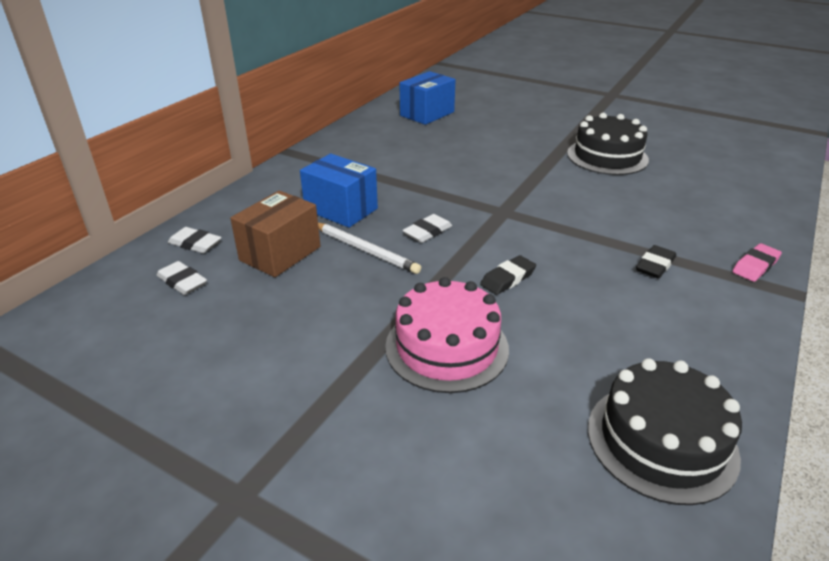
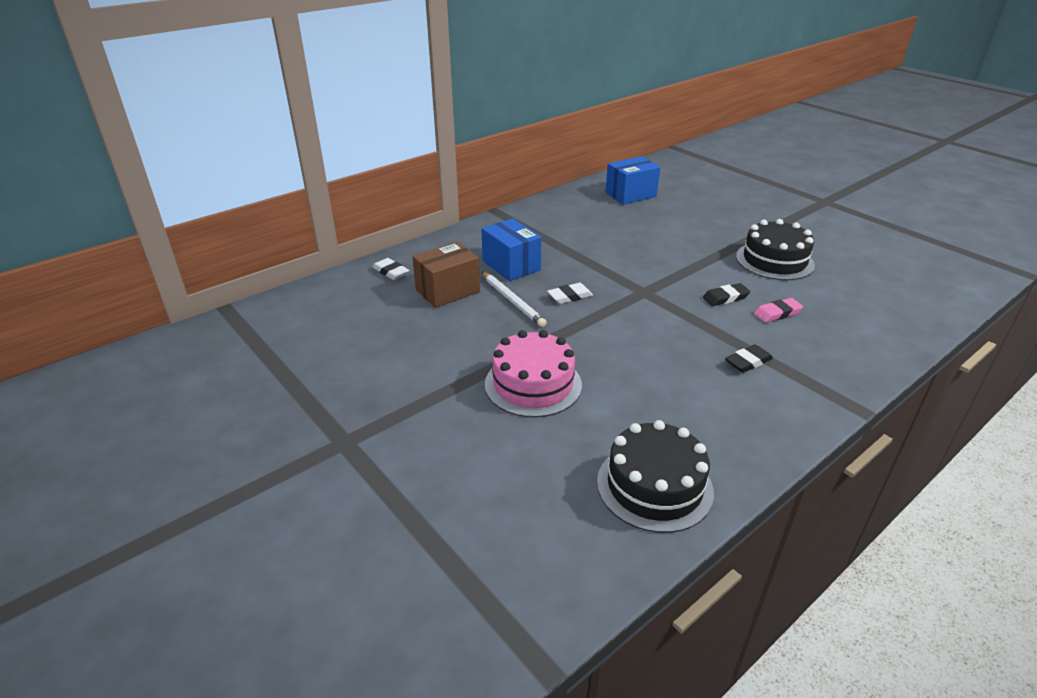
camera: 20 degrees right, 0 degrees up
(182, 282) = (370, 298): white eraser -> none
(508, 279) = (612, 346): black eraser -> black eraser (725, 298)
(755, 266) = (843, 382): pink eraser -> pink eraser (777, 313)

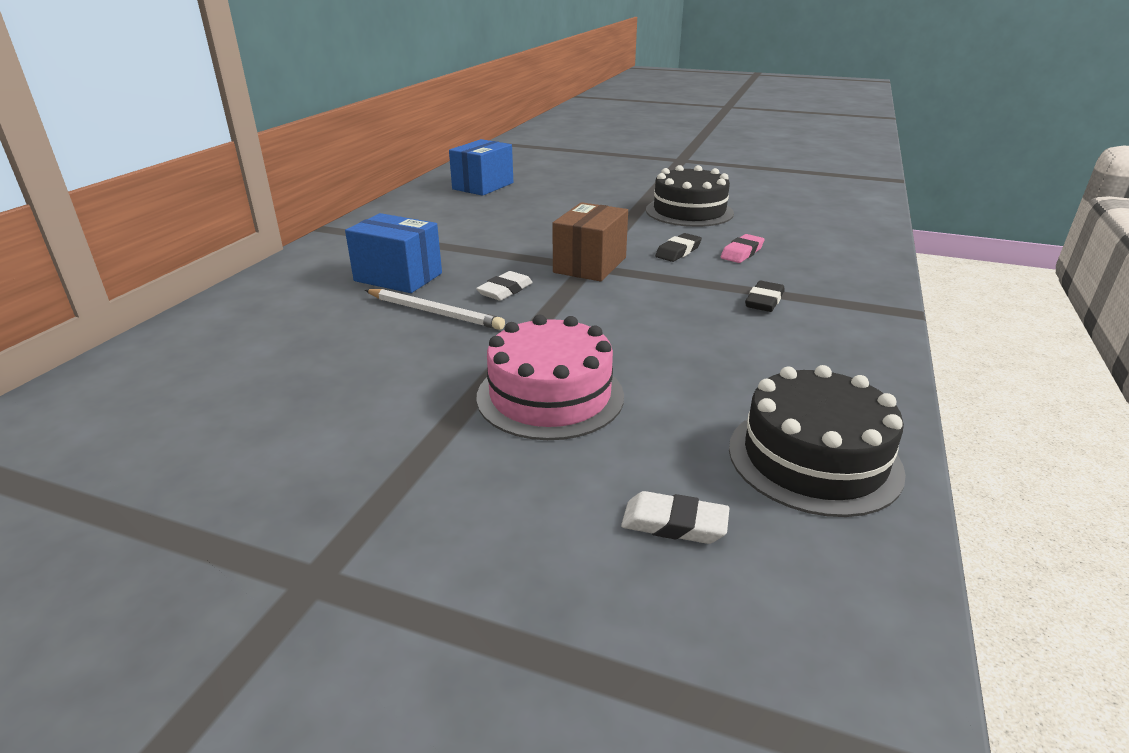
camera: 30 degrees left, 5 degrees down
(391, 272) = (219, 323): white eraser -> white eraser (674, 524)
(447, 291) = (330, 324): brown box -> brown box (590, 265)

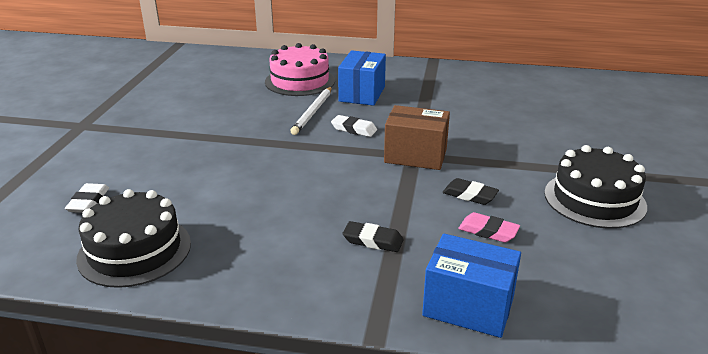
camera: 80 degrees right, 0 degrees up
(483, 186) = (574, 94): blue box -> blue box (468, 307)
(550, 396) = (212, 158): pink cake -> pink cake (300, 81)

